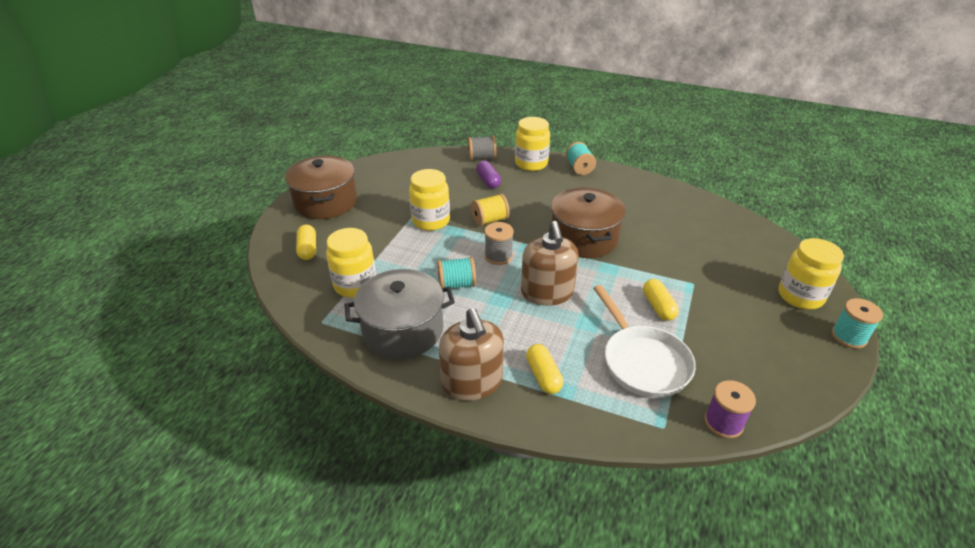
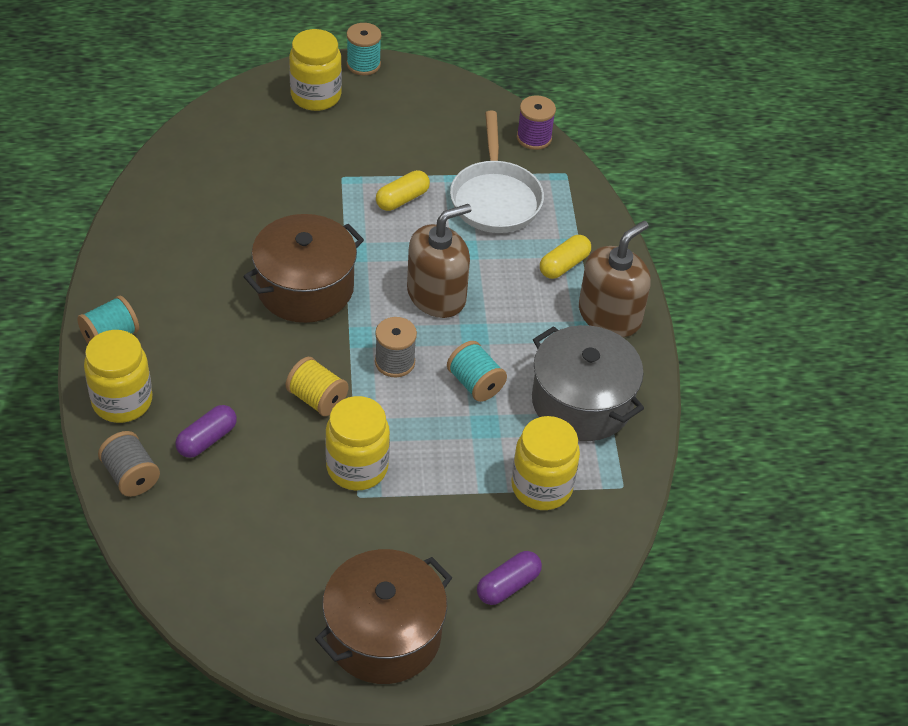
camera: 120 degrees left, 10 degrees up
(308, 249) = (508, 585): yellow capsule -> purple capsule
(642, 362) = (495, 198): white pan -> white pan turned 135 degrees clockwise

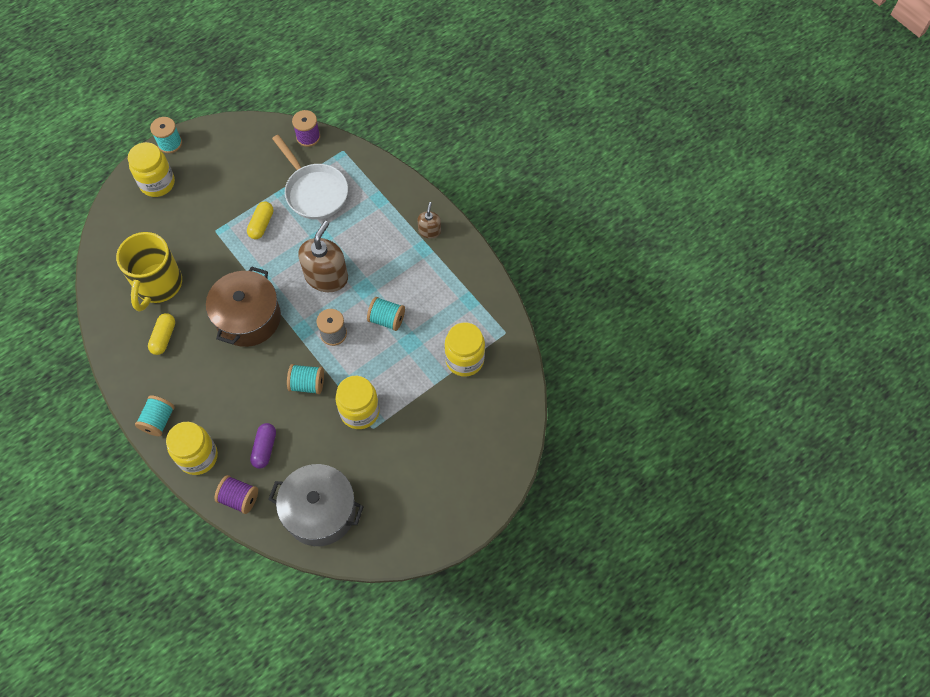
camera: 30 degrees left, 15 degrees up
(131, 476) = (239, 498): grey spool -> purple spool
(230, 197) = (158, 285): none -> yellow mug
(317, 399) = (307, 384): yellow spool -> turquoise spool
(383, 634) = (443, 498): brown pot -> none
(508, 585) = (486, 428): purple capsule -> none
(564, 265) = (383, 213): yellow capsule -> yellow capsule (164, 337)
(582, 402) = (451, 295): grey pot -> grey pot (320, 511)
(609, 315) = (429, 231): brown soap dispenser -> brown soap dispenser, size x0.51

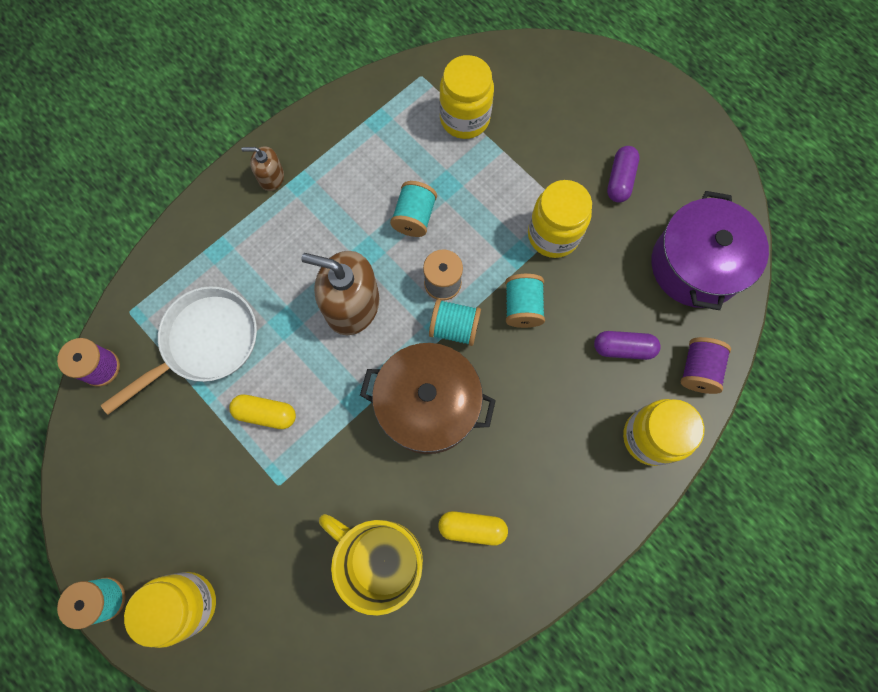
camera: 95 degrees left, 10 degrees up
(158, 285) = (381, 558): yellow mug -> yellow mug turned 150 degrees counterclockwise
(158, 420) = (605, 506): turquoise spool -> turquoise spool (454, 327)
(320, 511) = (695, 265): grey pot -> purple pot
(399, 466) = (620, 180): none -> purple capsule

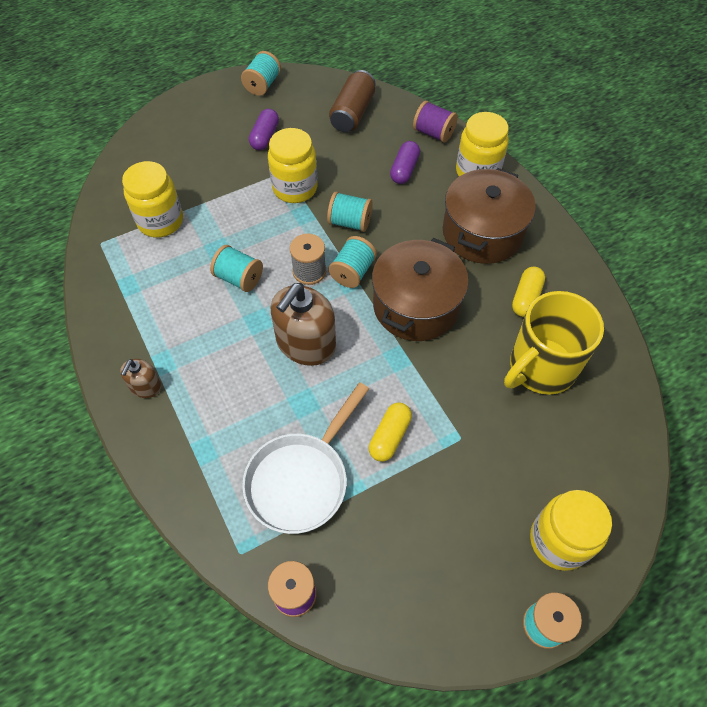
camera: 75 degrees left, 15 degrees down
(205, 343) = (301, 480): white pan -> white pan turned 120 degrees counterclockwise
(554, 460) = (482, 232): none -> brown pot
(620, 180) = (265, 137): purple capsule -> purple capsule turned 75 degrees clockwise
(695, 265) = (352, 113): purple pot -> brown can
(703, 151) = (262, 85): none -> turquoise spool

